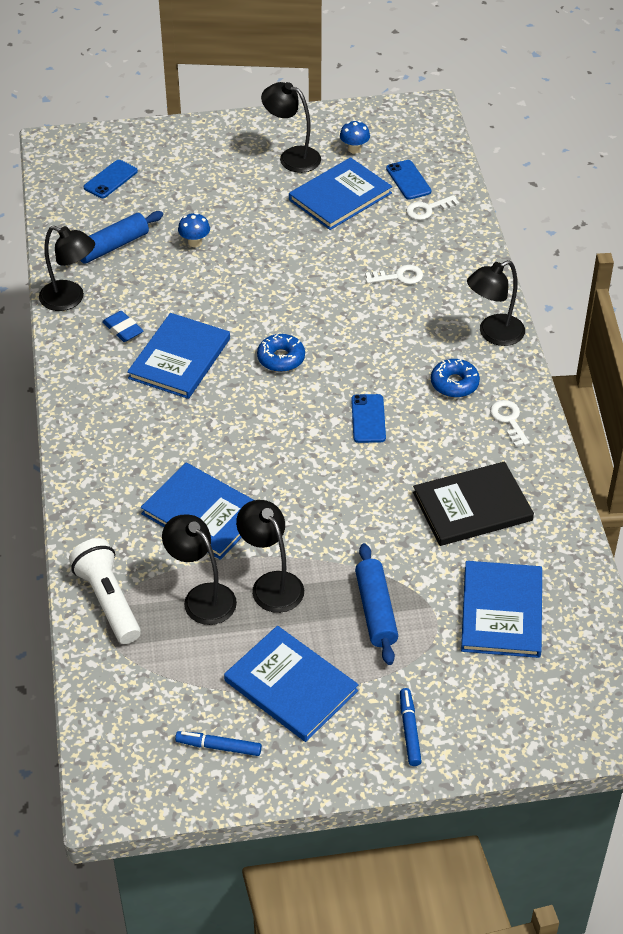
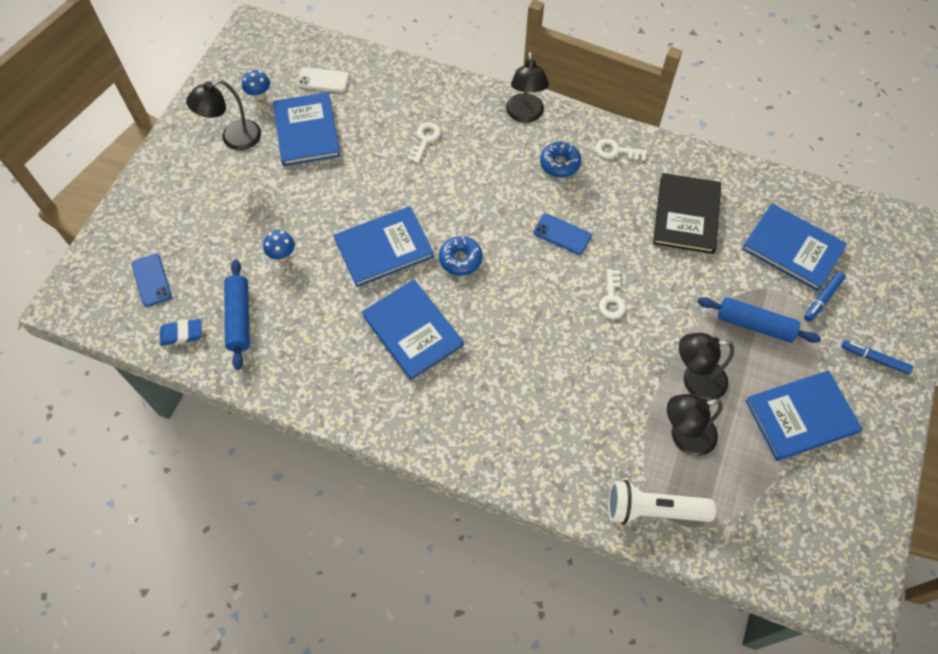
camera: 60 degrees left, 15 degrees up
(70, 299) = (281, 381): black lamp -> none
(123, 329) = (348, 357): blue eraser -> blue eraser (182, 334)
(203, 513) = (596, 394): blue book -> blue book (384, 248)
(218, 747) = (838, 495): blue marker -> blue marker (822, 299)
(408, 180) = (323, 80): blue phone -> white phone
(427, 209) = (365, 85): white key -> white key (612, 299)

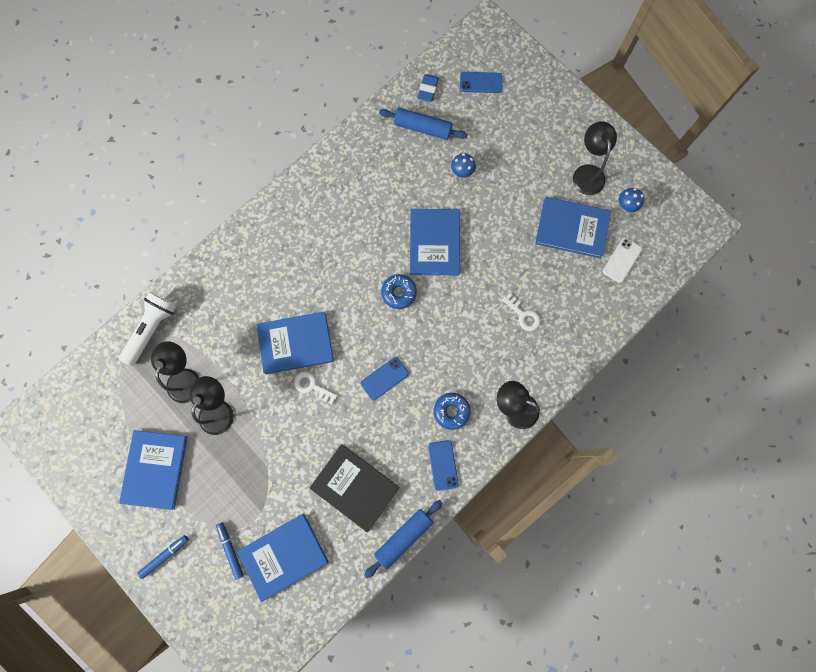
camera: 115 degrees right, 15 degrees up
(412, 330) = (357, 235): blue book -> blue book (295, 343)
(616, 151) = (443, 465): white key -> blue phone
(754, 325) = (237, 481): blue rolling pin -> blue rolling pin (403, 537)

